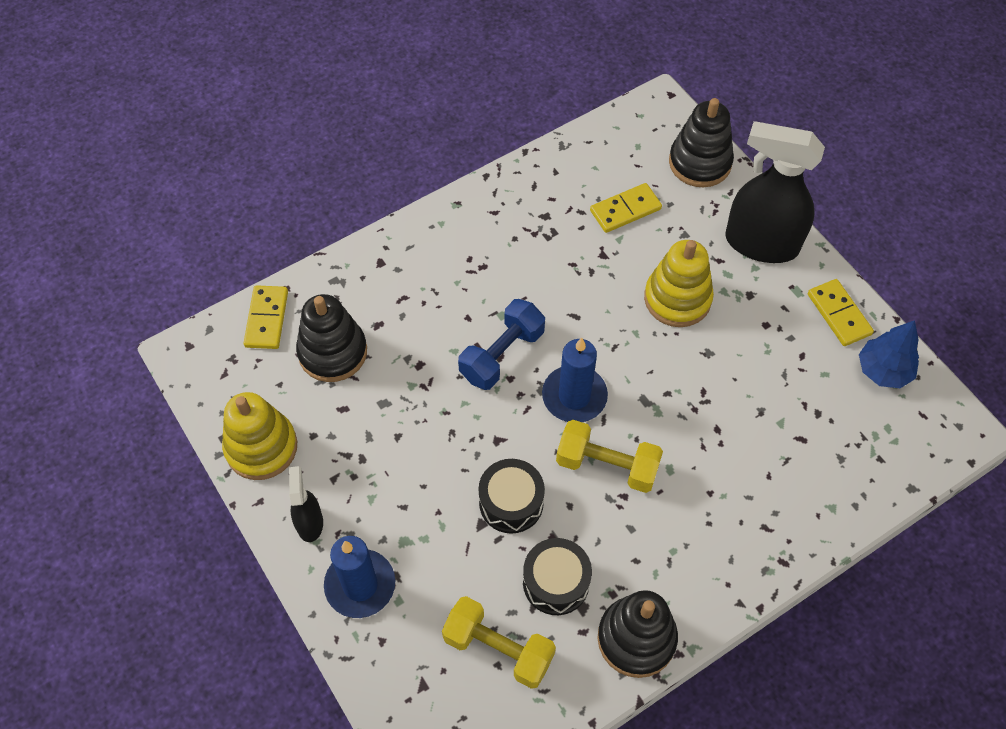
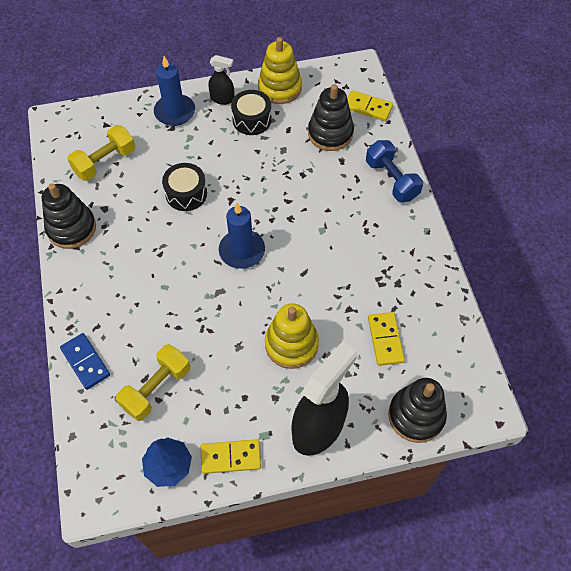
camera: 110 degrees right, 0 degrees up
(502, 355) = (291, 220): blue dumbbell -> blue dumbbell (391, 180)
(556, 582) = (126, 200): black drum -> black drum (252, 120)
(607, 465) = (184, 252): yellow dumbbell -> yellow dumbbell (156, 388)
(818, 517) = (85, 362): none -> blue domino

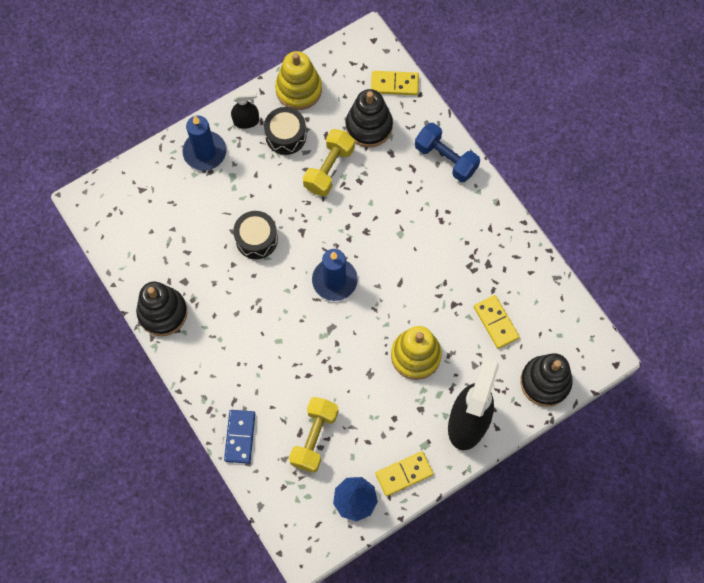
camera: 20 degrees left, 10 degrees up
(85, 362) = (240, 437): blue domino -> blue domino turned 60 degrees clockwise
(105, 162) = (161, 231): yellow dumbbell -> yellow dumbbell (329, 169)

